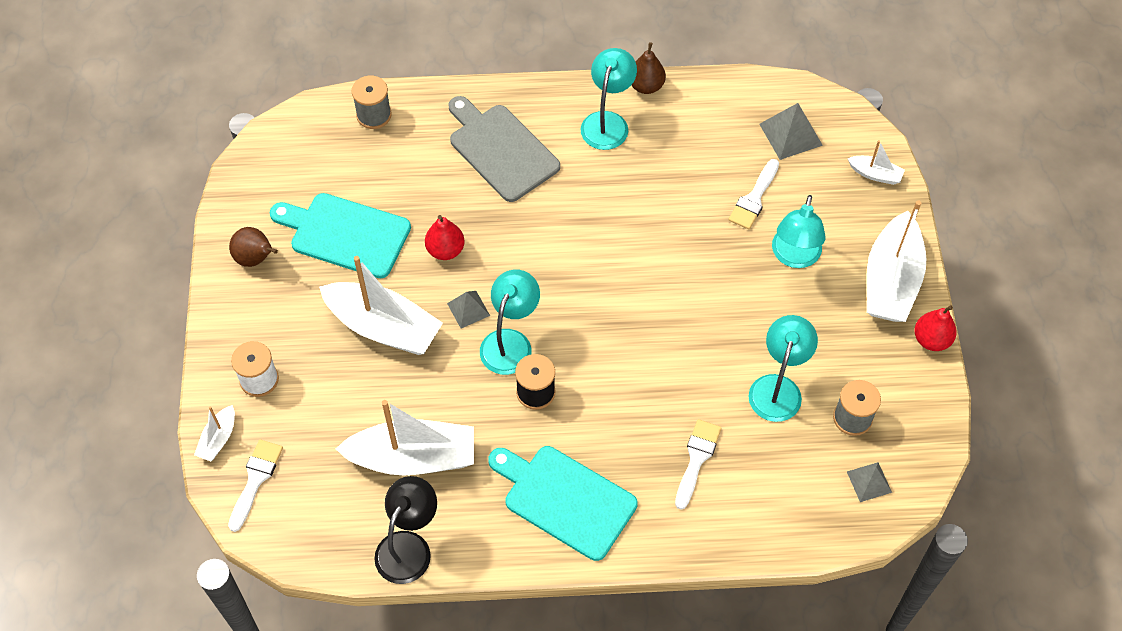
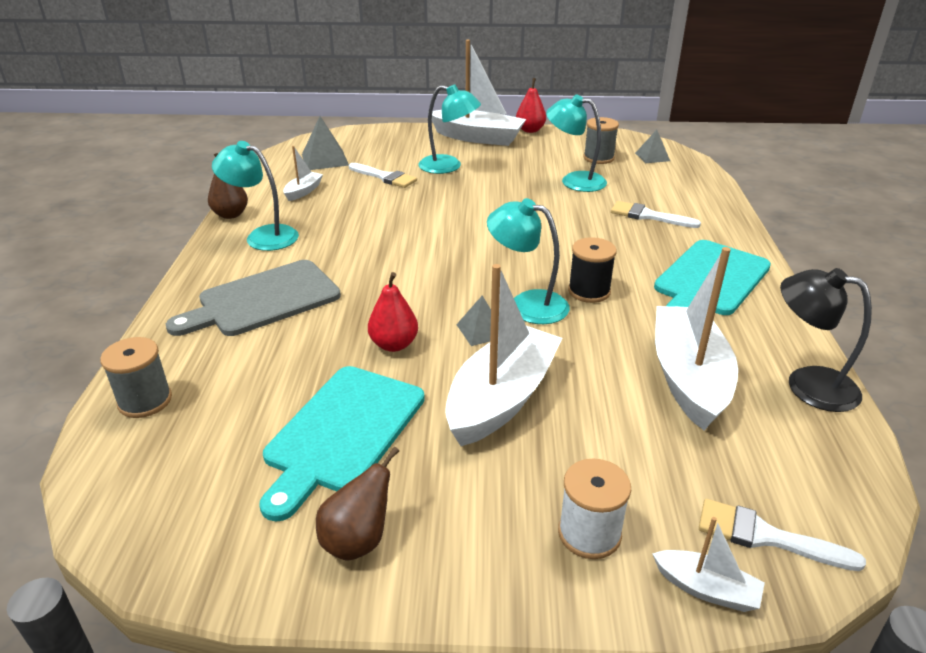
camera: 85 degrees left, 25 degrees down
(875, 174) = (379, 135): white boat -> white boat (303, 191)

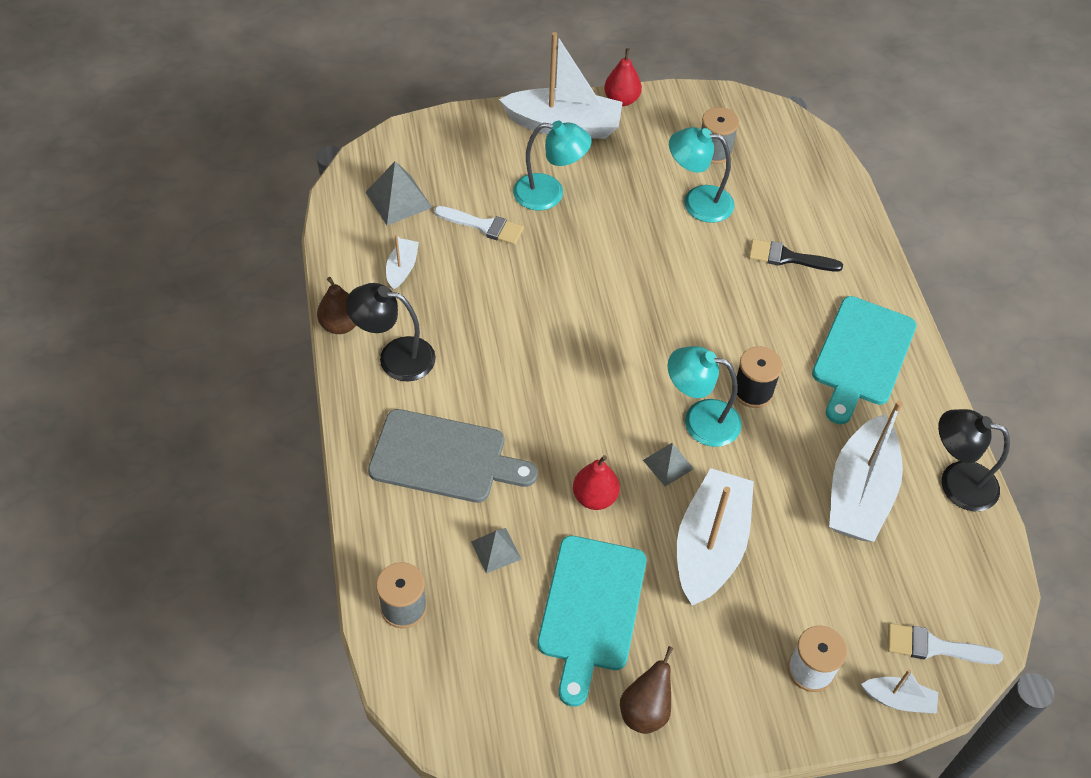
camera: 15 degrees left, 20 degrees up
(263, 236) = (395, 357): turquoise lamp -> black lamp
(263, 300) = (444, 458): grey cutting board -> grey cutting board turned 120 degrees counterclockwise
(648, 216) = (788, 257): white brush -> black brush
(652, 157) = (773, 140): grey pyramid -> grey pyramid (496, 550)
(688, 378) = (859, 492): white boat -> white boat turned 150 degrees counterclockwise

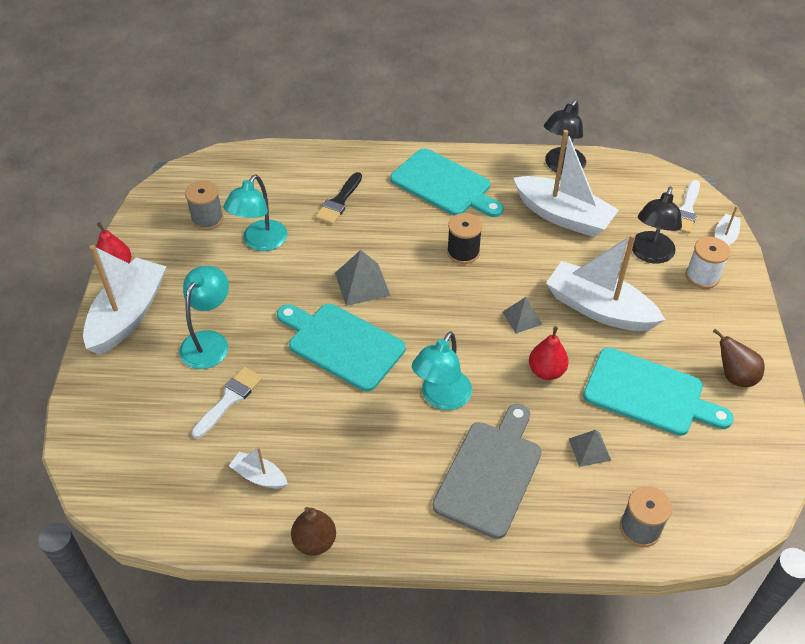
camera: 75 degrees left, 5 degrees down
(395, 357) = (367, 497): black lamp -> black lamp (650, 254)
(398, 200) = (166, 467): grey pyramid -> grey pyramid (362, 284)
(578, 301) = (342, 344): none -> turquoise cutting board
(700, 420) = (484, 289): turquoise lamp -> turquoise lamp (441, 398)

